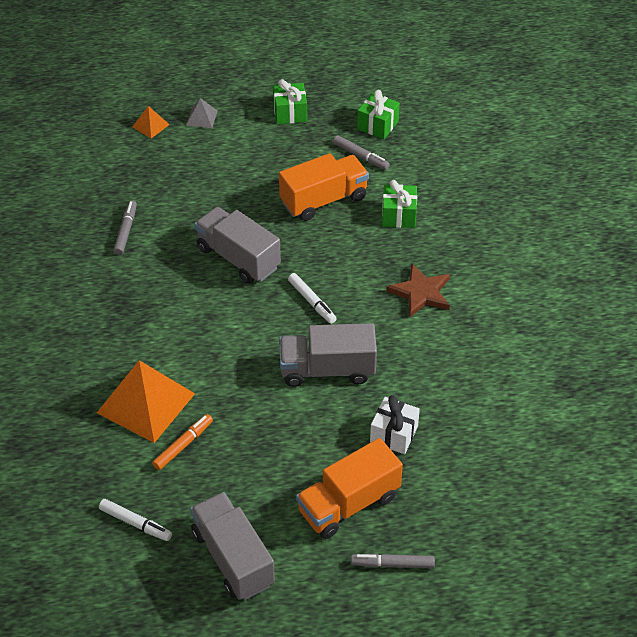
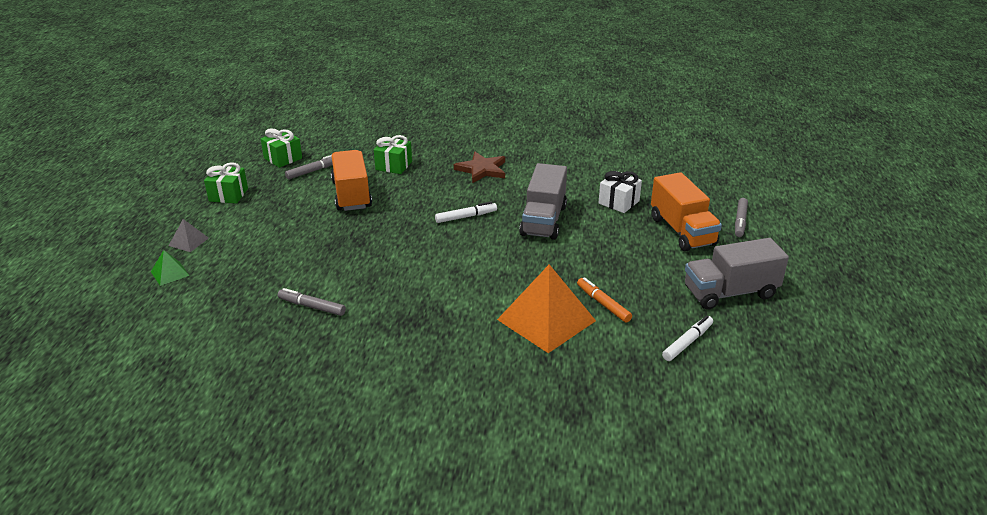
camera: 75 degrees left, 15 degrees down
(150, 125) = (170, 273): orange pyramid -> green pyramid
(238, 258) = (392, 246): grey truck -> none

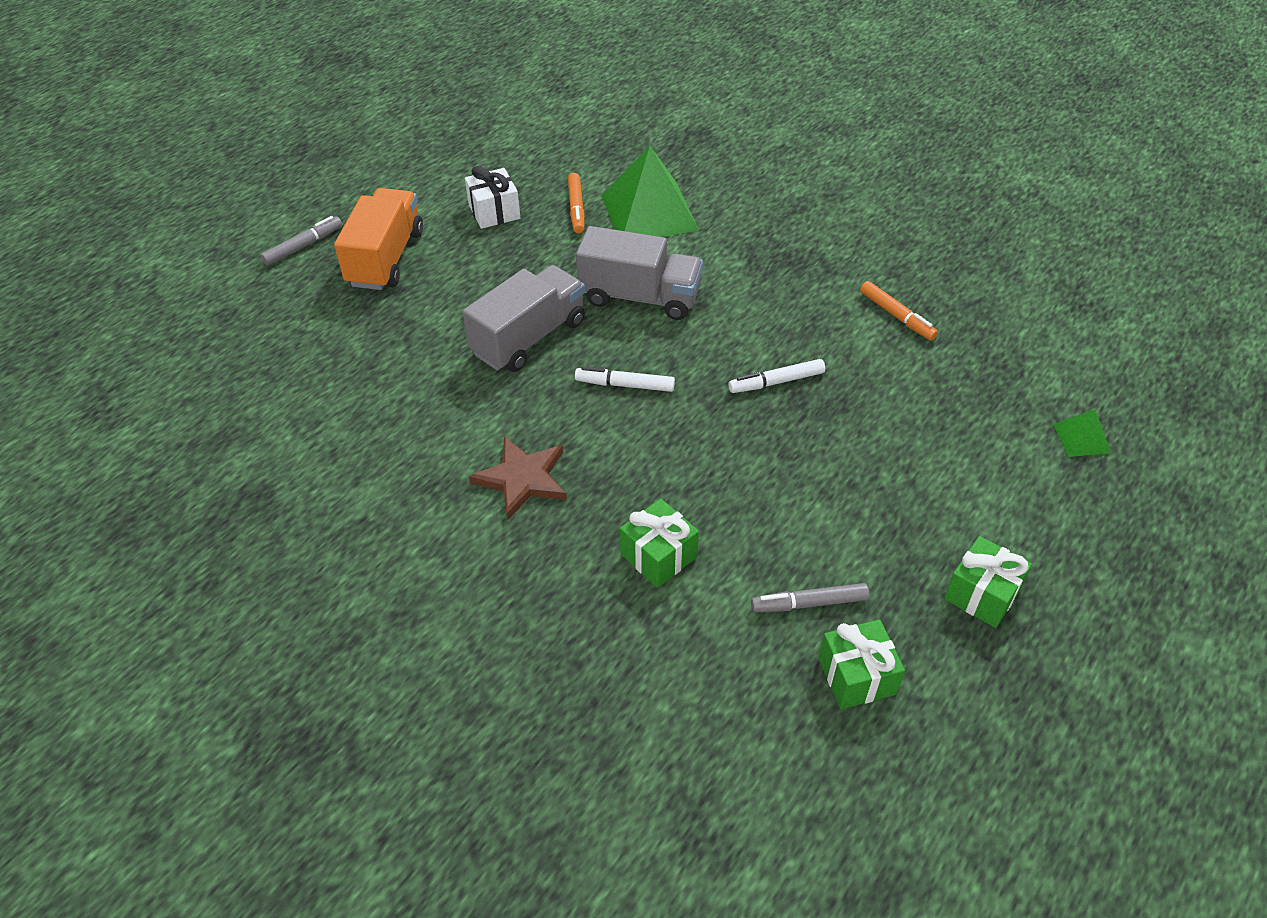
camera: 150 degrees left, 15 degrees up
(188, 241) = (1055, 495): grey pyramid -> none
(312, 307) = (897, 316): grey marker -> orange marker
(351, 194) = (767, 504): orange truck -> none
(546, 320) = (649, 212): orange pyramid -> green pyramid
(618, 202) = (401, 330): white gift -> white gift (494, 212)
(687, 342) = (541, 149): white marker -> white marker (776, 382)
(730, 293) = (440, 175): grey truck -> grey truck (640, 297)

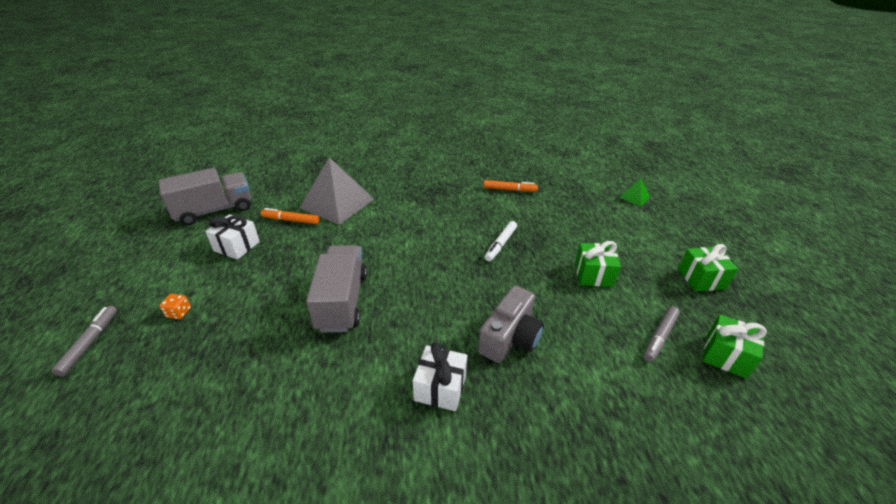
camera: 45 degrees left, 10 degrees down
(386, 258) = (179, 313): orange truck -> orange dice
(522, 479) = (440, 387): brown star -> white gift
(576, 208) = (291, 220): orange marker -> orange marker turned 150 degrees clockwise
(625, 385) = (431, 292): white marker -> none
(640, 297) = (382, 244): grey truck -> grey truck (214, 210)
(644, 485) = (510, 337): none -> grey camera
(649, 212) = (337, 203): green pyramid -> grey pyramid
(658, 556) = (569, 371): green gift -> green gift (593, 274)

